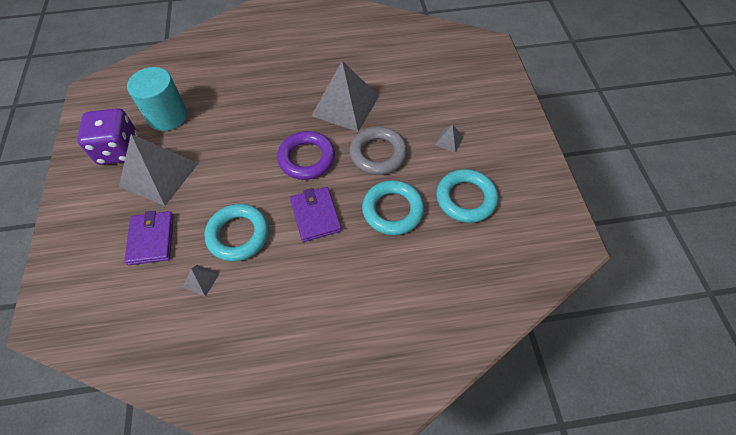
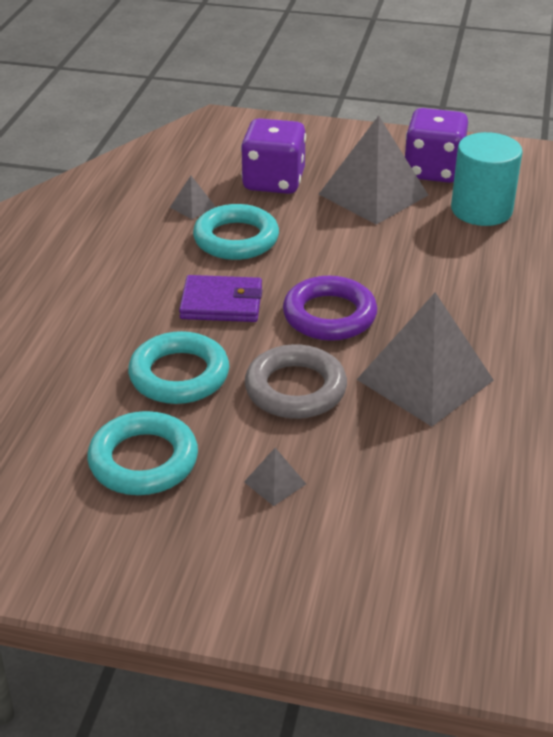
camera: 110 degrees right, 20 degrees down
(151, 239) = (273, 182): purple wallet -> purple dice

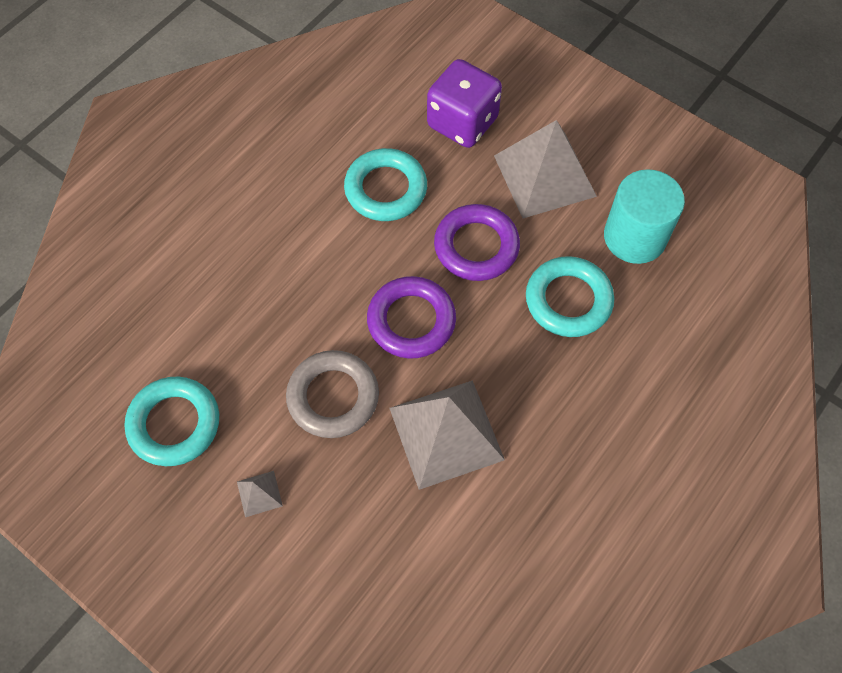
camera: 25 degrees right, 25 degrees up
(179, 375) = (250, 340): turquoise ring -> turquoise ring (568, 300)
(192, 207) = (371, 130): grey pyramid -> none
(221, 303) = (329, 267): purple wallet -> none
(350, 252) = (476, 246): none -> purple ring
(433, 171) = (623, 163): purple dice -> none

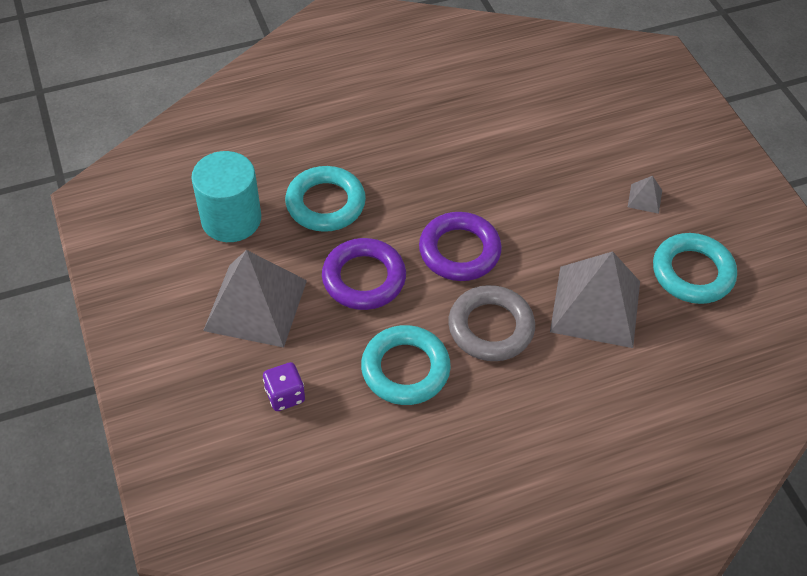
camera: 150 degrees left, 10 degrees down
(333, 397) = (555, 230): grey ring -> grey ring (490, 327)
(446, 433) = (485, 168): grey pyramid -> grey pyramid (595, 306)
(462, 123) = (285, 395): purple dice -> purple dice, size x0.53

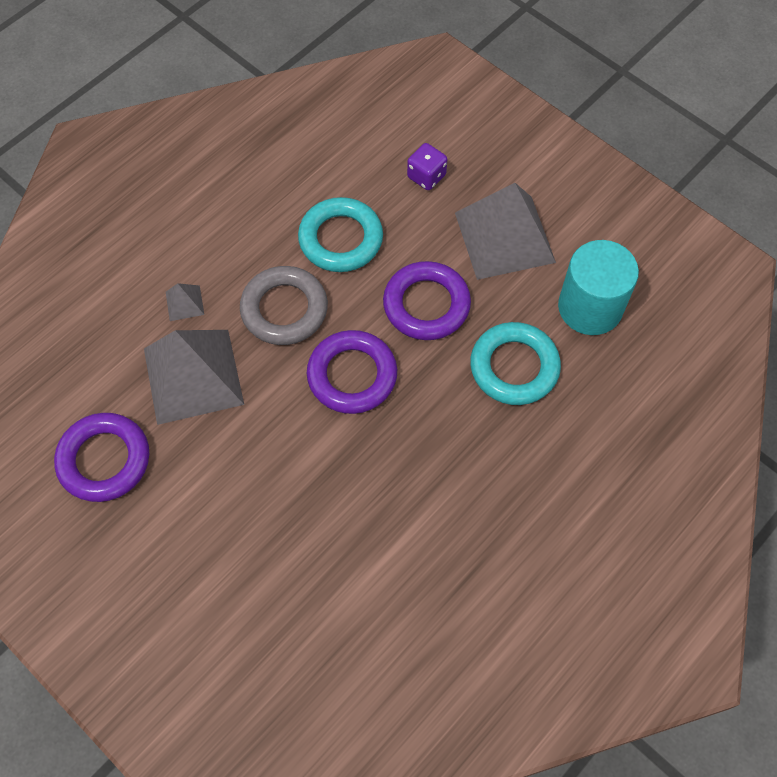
camera: 155 degrees right, 10 degrees up
(644, 198) = (181, 536): grey pyramid -> grey pyramid (184, 303)
(692, 273) = (104, 460): turquoise ring -> purple ring

